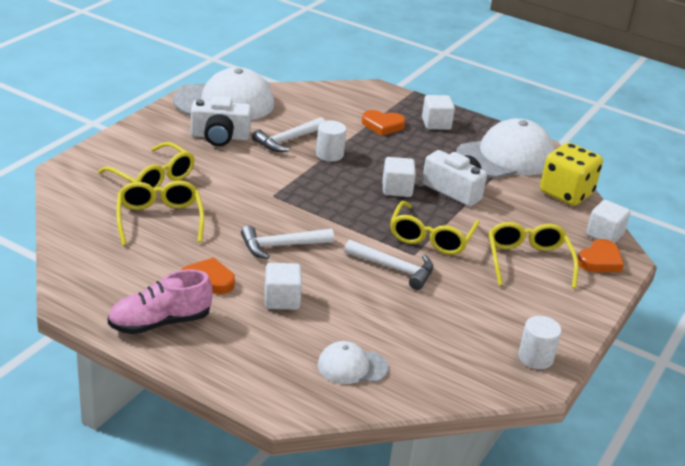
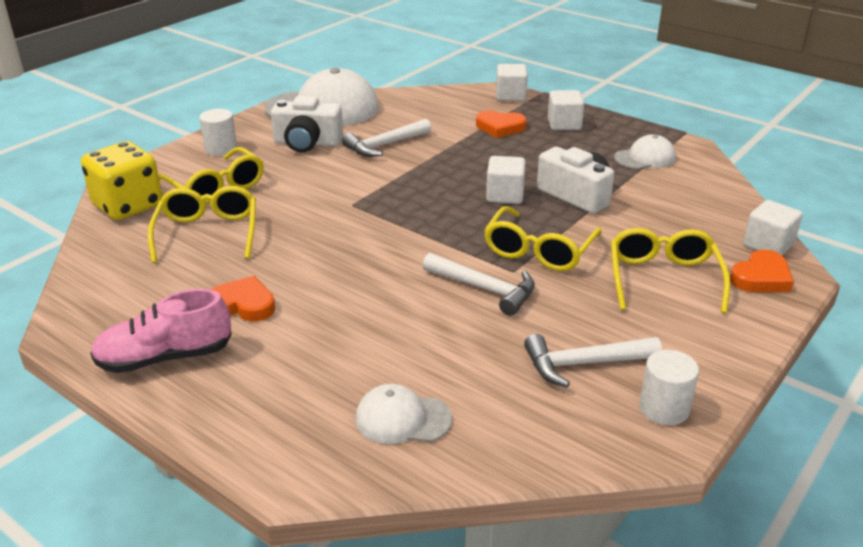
camera: 10 degrees right, 0 degrees up
(281, 246) = (347, 262): white hammer -> white hammer (584, 364)
(282, 300) = (330, 328): white cube -> white cube (510, 96)
(329, 154) = (430, 159): white cylinder -> white cylinder (221, 148)
(505, 157) = (645, 158): white cap -> white cap, size x0.50
(566, 193) = (719, 197): yellow dice -> yellow dice (128, 205)

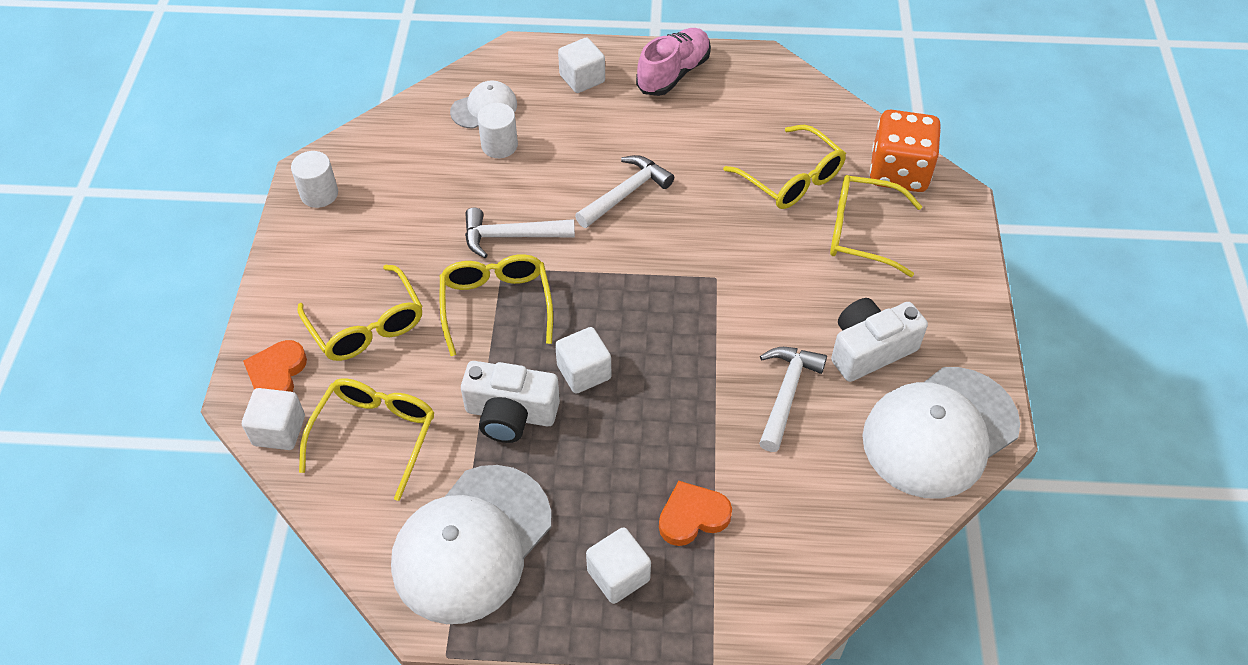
camera: 145 degrees right, 20 degrees up
(128, 205) = (899, 172): yellow dice -> orange dice
(221, 148) = (939, 289): white cylinder -> white cylinder (499, 145)
(243, 304) = (676, 132): orange heart -> none
(510, 96) = (746, 622): white cube -> white cube (582, 79)
(584, 364) = (391, 203): white hammer -> white hammer (626, 193)
(645, 158) = (472, 543): white cap -> white cap, size x2.00
(687, 218) = (375, 435): none -> yellow glasses

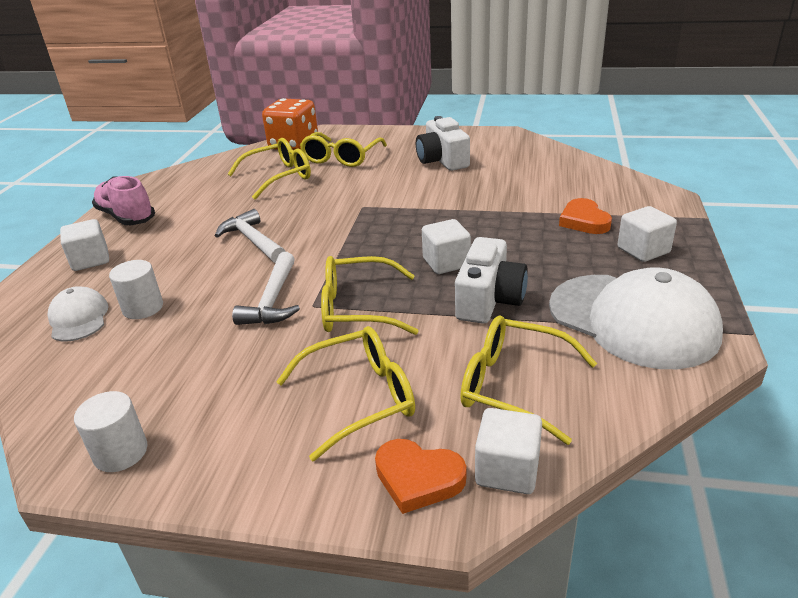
camera: 80 degrees left, 20 degrees down
(786, 394) = (476, 186): white hammer -> none
(940, 432) = (508, 146): white cap -> none

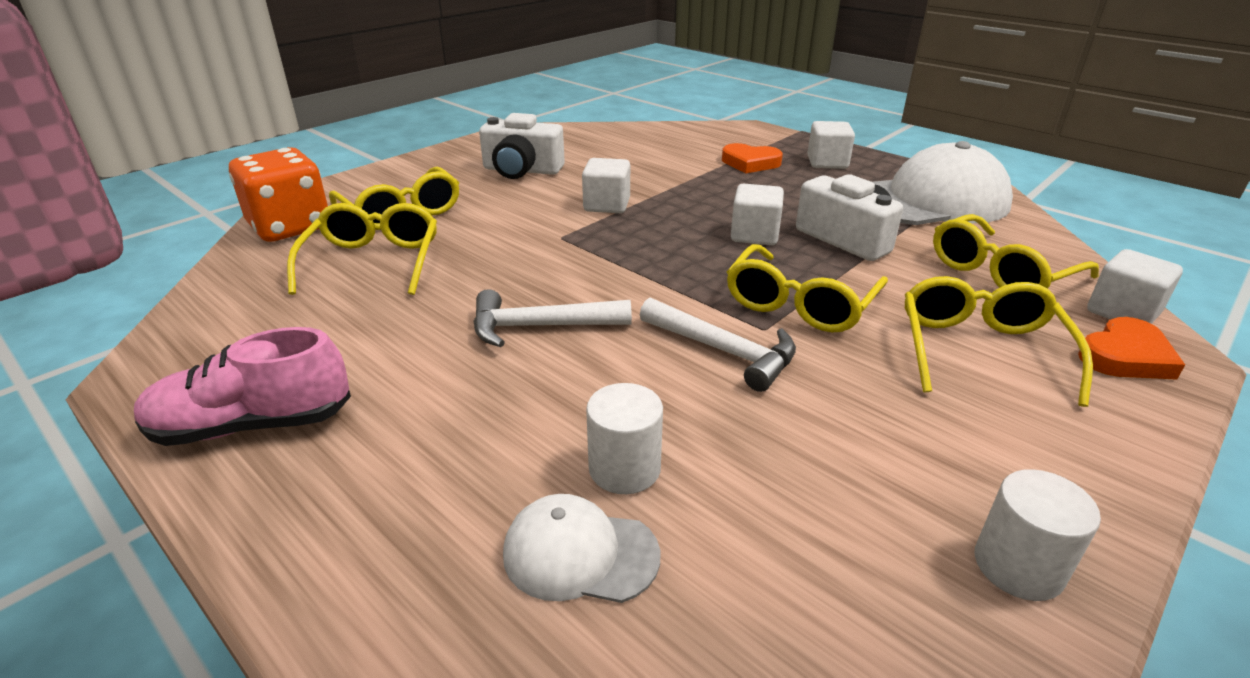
camera: 60 degrees left, 0 degrees up
(90, 260) = (366, 502): white cube -> white cube (607, 205)

